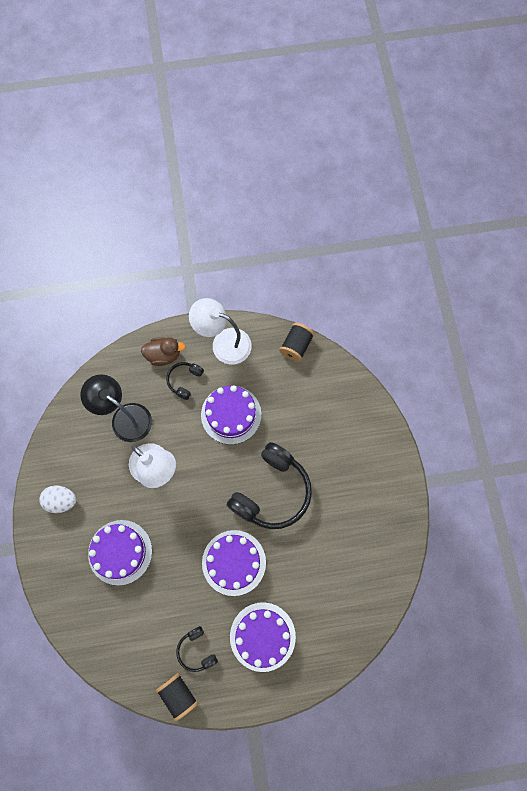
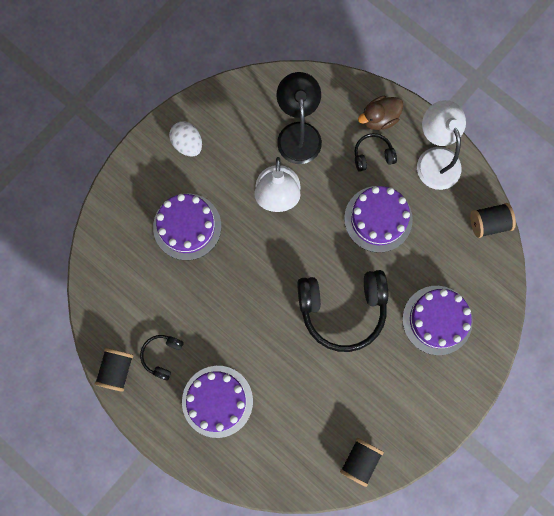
camera: 50 degrees right, 5 degrees up
(164, 355) = (379, 118): brown duck -> brown duck turned 105 degrees clockwise
(234, 562) = (256, 327): purple cake -> purple cake (437, 320)
(384, 568) = (360, 460): none -> black spool

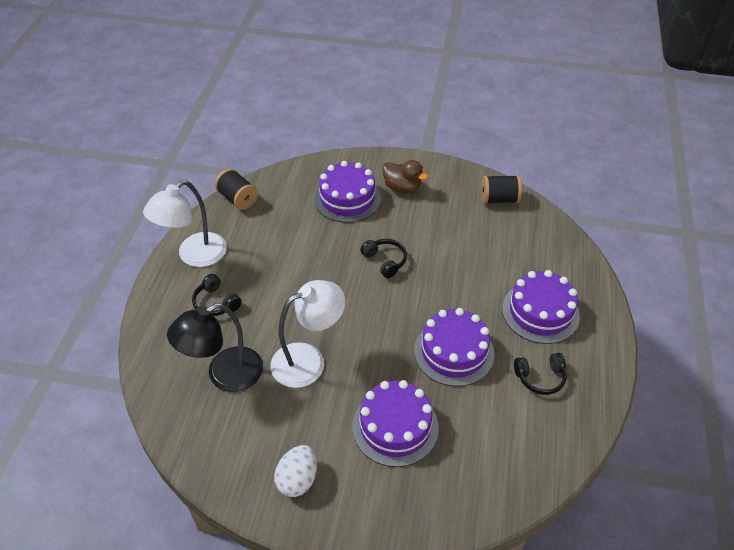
camera: 120 degrees left, 30 degrees down
(117, 370) = (588, 410): black spool -> none
(342, 309) = (385, 261): black headphones -> black headphones, size x0.48
(378, 219) = (281, 272): purple cake -> purple cake (454, 352)
(379, 118) = (171, 314): brown duck -> brown duck (402, 188)

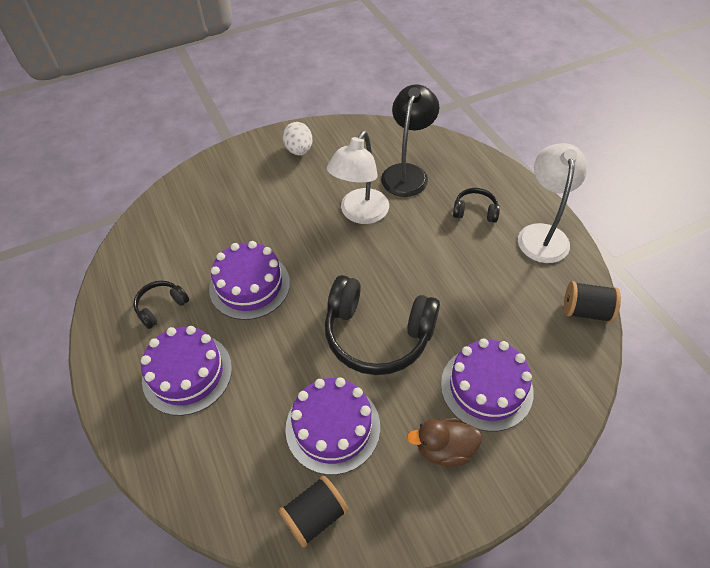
camera: 145 degrees right, 5 degrees up
(385, 261) = (377, 335): black headphones -> black headphones, size x2.10
(395, 427) = (259, 209): purple cake -> purple cake (332, 427)

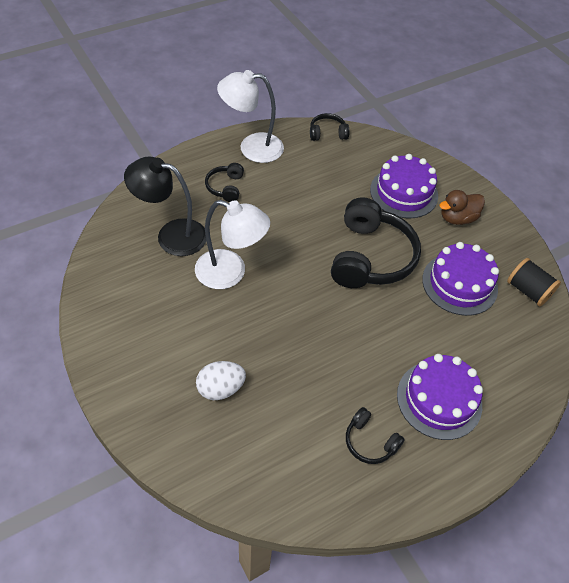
camera: 100 degrees left, 0 degrees up
(249, 285) = (331, 361): purple cake -> none
(299, 150) = (127, 336): white egg -> white egg (221, 388)
(444, 449) = (457, 218): brown duck -> brown duck turned 75 degrees clockwise
(586, 311) = (327, 133): black spool -> black headphones

